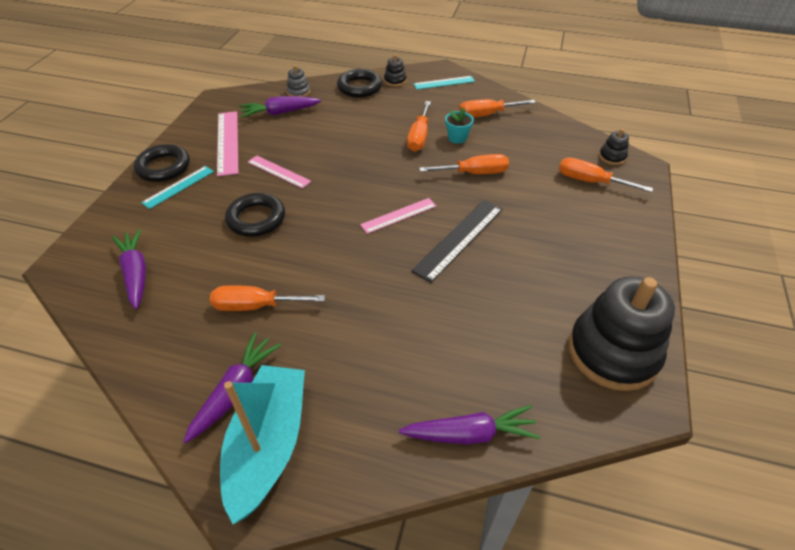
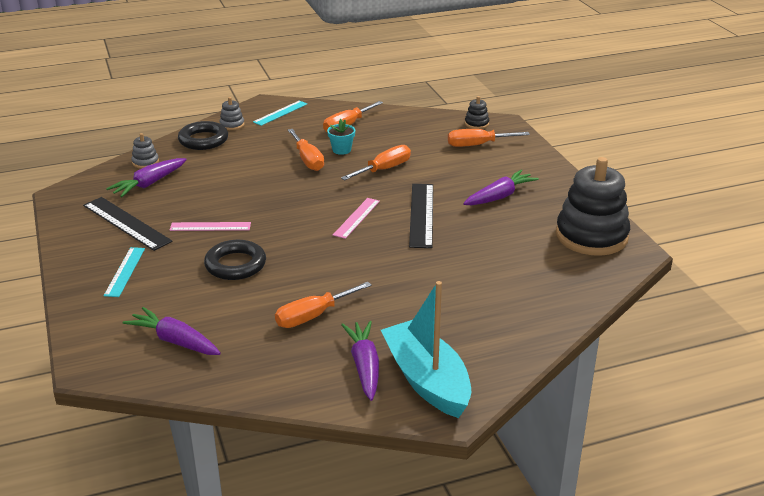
camera: 35 degrees left, 15 degrees down
(163, 167) = (86, 264): black ring -> none
(228, 142) = (127, 223): pink ruler -> black ruler
(395, 81) = (232, 125): black stacking toy -> grey stacking toy
(470, 434) = (550, 313): purple carrot -> purple carrot (499, 196)

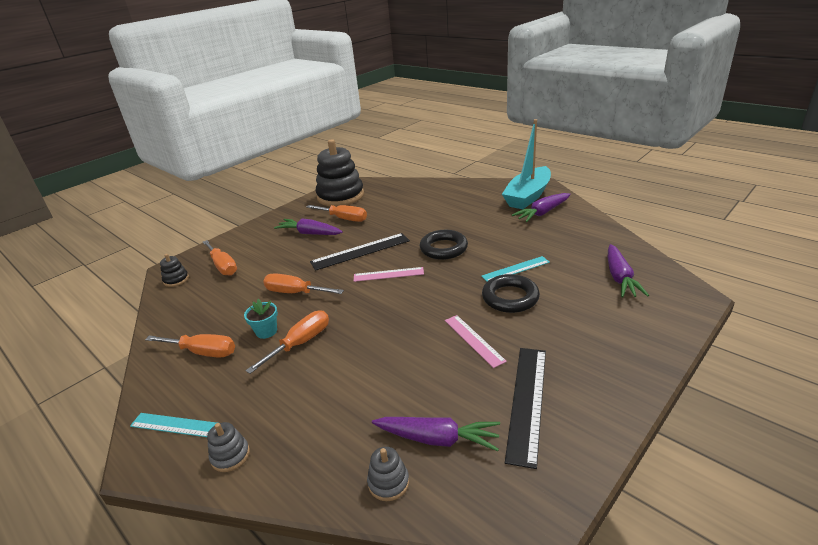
camera: 115 degrees left, 0 degrees up
(125, 271) = (591, 349): turquoise ruler -> turquoise ruler (515, 269)
(203, 140) = (291, 459): black ring -> black ring (443, 248)
(313, 316) = (524, 243): orange screwdriver -> orange screwdriver (344, 219)

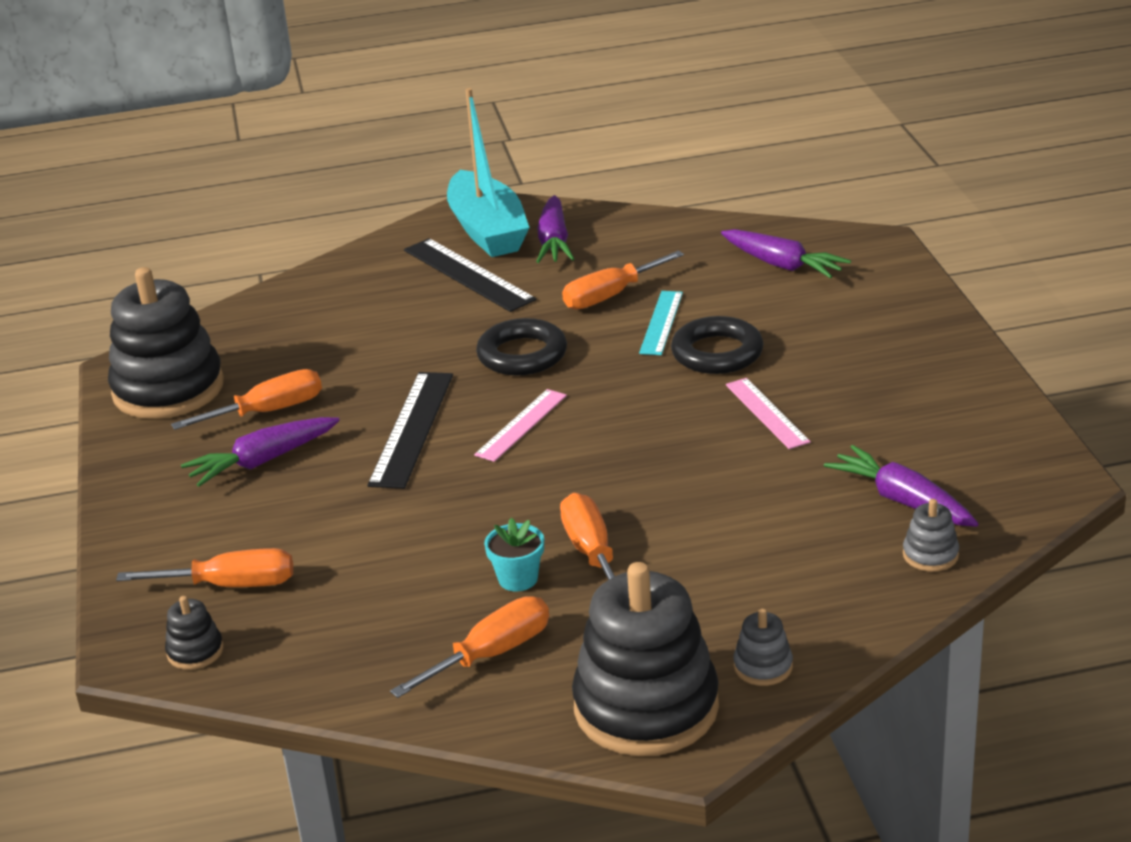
camera: 55 degrees left, 0 degrees up
(177, 425) = (646, 707): turquoise ruler -> black stacking toy
(295, 293) = (445, 525): orange screwdriver -> orange screwdriver (610, 296)
(437, 439) = (902, 500): purple carrot -> purple carrot turned 90 degrees counterclockwise
(473, 340) = (766, 413): pink ruler -> pink ruler turned 60 degrees clockwise
(527, 401) = (911, 421): black ruler -> black ruler (468, 275)

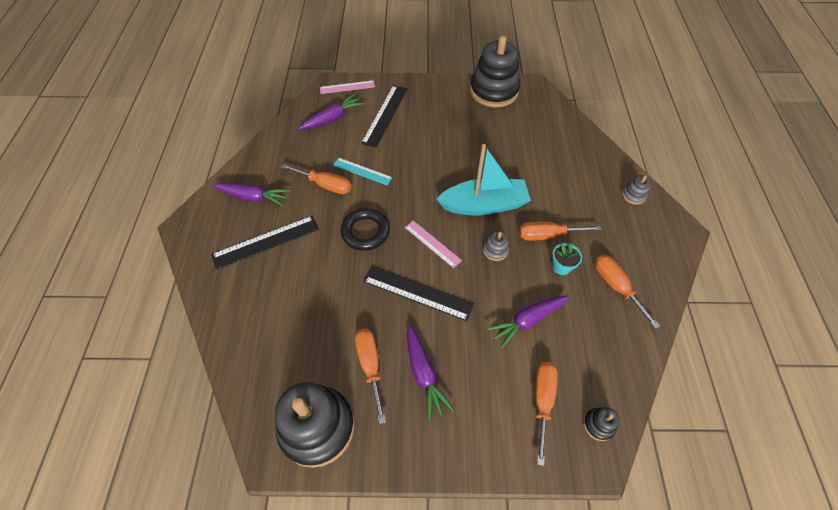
camera: 80 degrees left, 25 degrees up
(487, 230) = (219, 224): turquoise boat -> turquoise boat (484, 205)
(610, 296) = (325, 185): orange screwdriver -> orange screwdriver turned 45 degrees counterclockwise
(646, 707) = (656, 237): black stacking toy -> black stacking toy (494, 91)
(717, 353) = (400, 157): black ring -> none
(766, 413) = (457, 153): pink ruler -> pink ruler (347, 87)
(826, 315) = (385, 115): none -> black ruler
(902, 500) = (534, 129): purple carrot -> purple carrot (527, 321)
(930, 555) = (571, 131): grey stacking toy -> grey stacking toy (495, 250)

